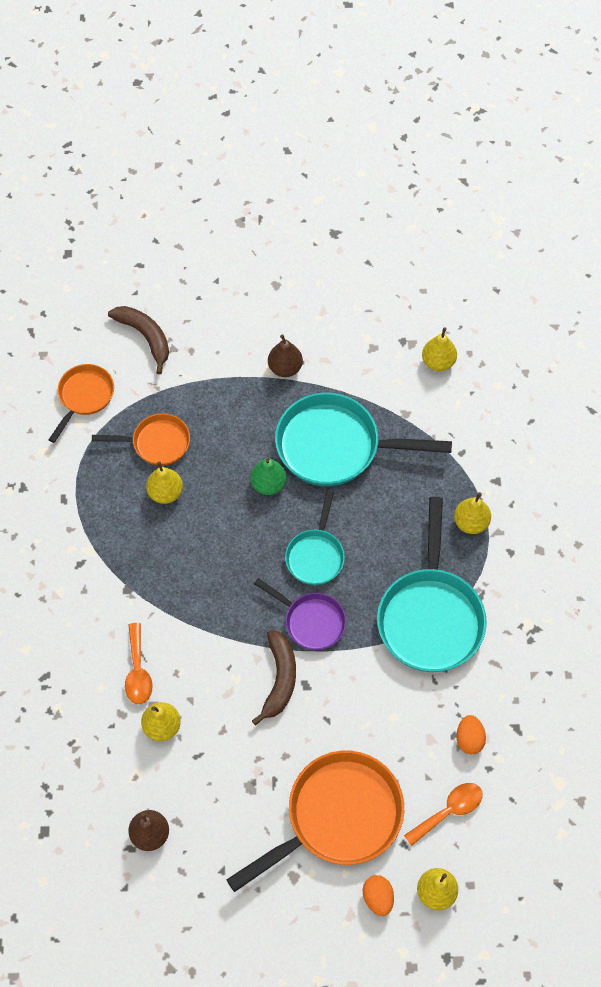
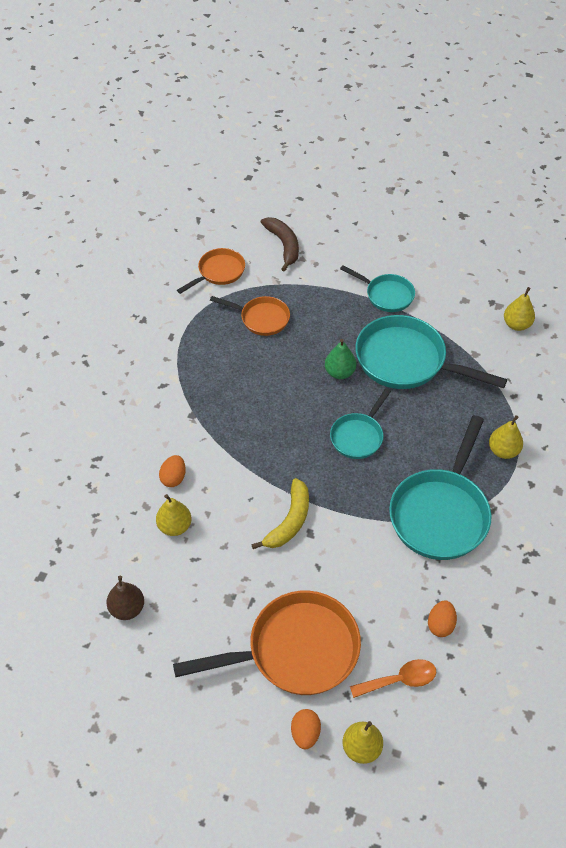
camera: 20 degrees right, 10 degrees down
(138, 671) = (173, 478): orange spoon -> orange egg
(165, 493) = (253, 355): yellow pear -> none
(279, 679) = (289, 521): brown banana -> yellow banana
(285, 368) = (386, 295): brown pear -> turquoise pan
(311, 621) = (334, 485): purple pan -> none

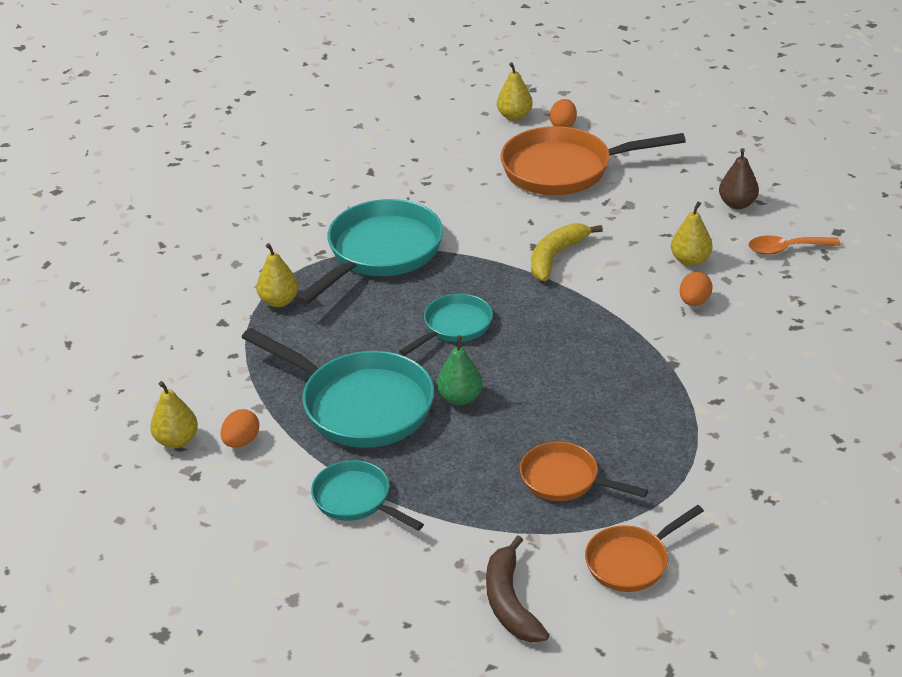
camera: 170 degrees left, 15 degrees down
(399, 680) = (468, 148): orange spoon -> orange spoon (786, 249)
(440, 625) = (415, 177): orange egg -> orange egg (241, 441)

